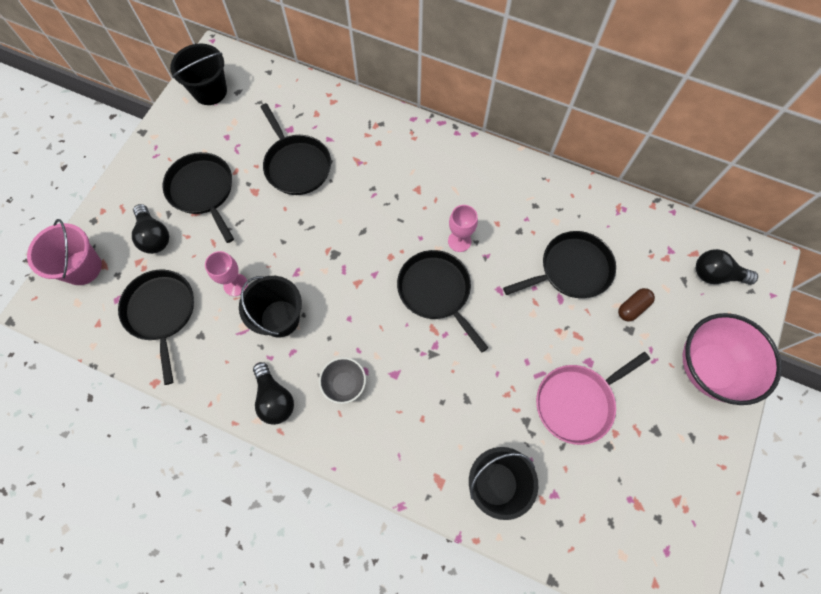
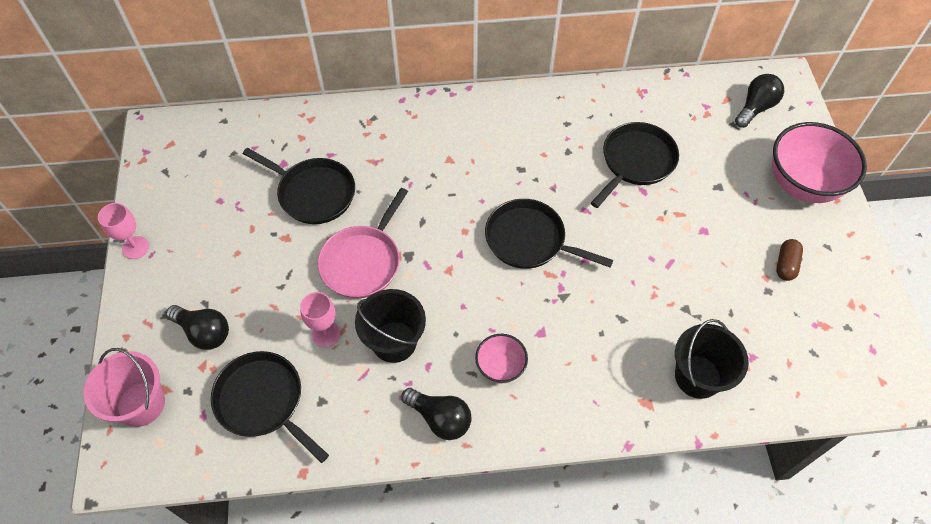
camera: 30 degrees left, 10 degrees down
(203, 190) = (228, 263): black pan -> none
(210, 91) = (171, 166): black bucket -> none
(345, 384) = (500, 367): grey bowl -> pink bowl
(459, 241) = (520, 186): pink goblet -> pink goblet (135, 247)
(577, 402) = (717, 269): pink pan -> pink pan (363, 262)
(632, 307) = (708, 167): brown capsule -> brown capsule (785, 264)
(716, 275) = (755, 108): black light bulb -> black light bulb turned 150 degrees clockwise

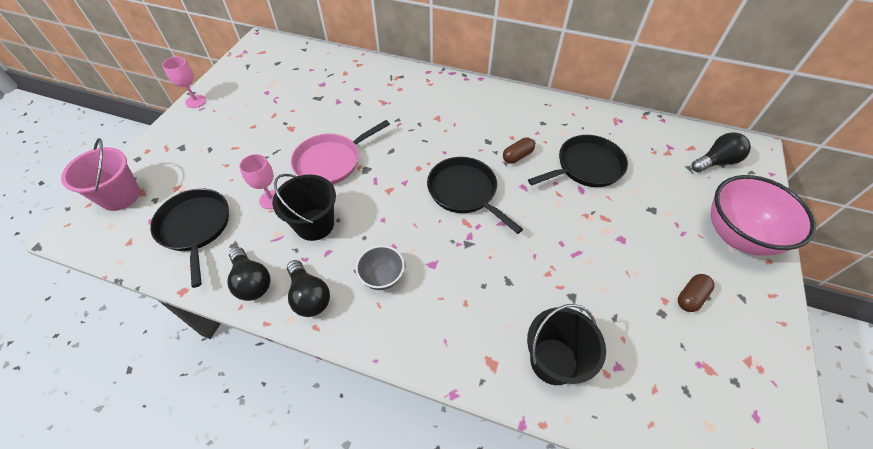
camera: 25 degrees right, 5 degrees down
(204, 332) = (194, 167): black light bulb -> black light bulb (252, 281)
(313, 193) = (329, 108): black pan -> none
(500, 367) = (382, 277): pink bowl -> grey bowl
(561, 176) = (517, 156): none -> brown capsule

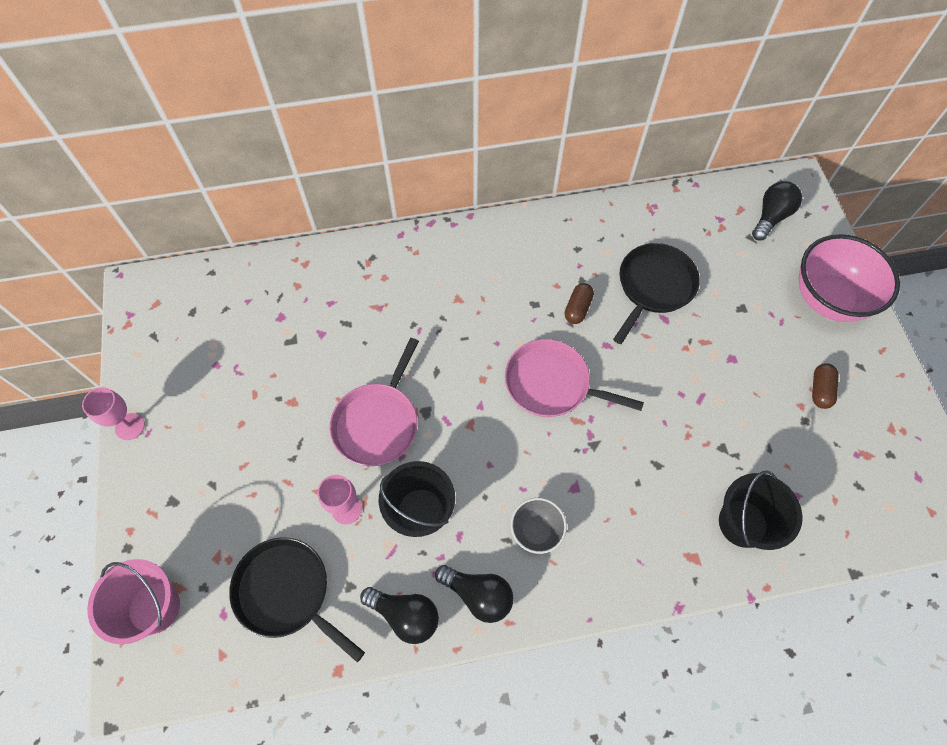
camera: 30 degrees left, 10 degrees up
(464, 192) = (551, 384): black pan -> pink pan

